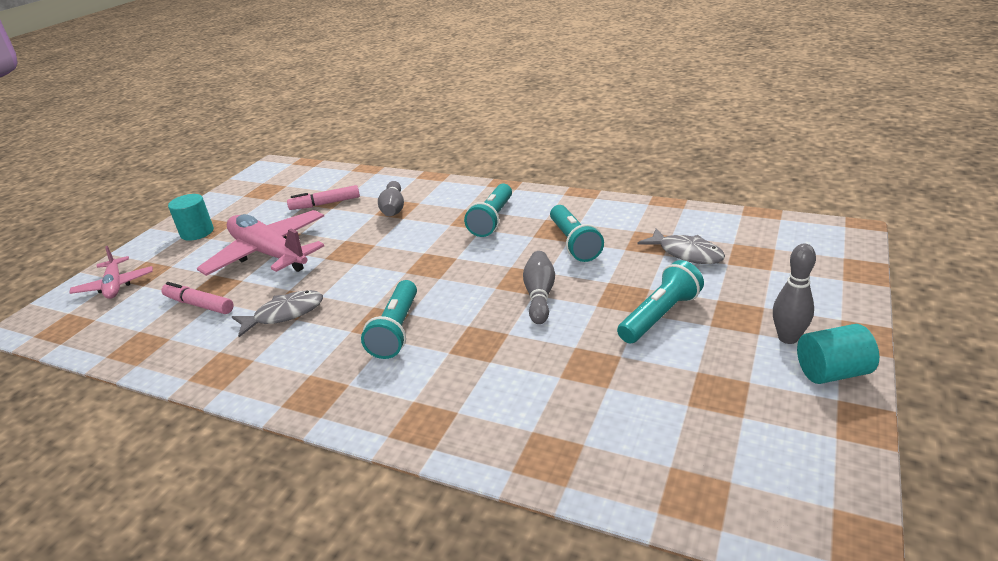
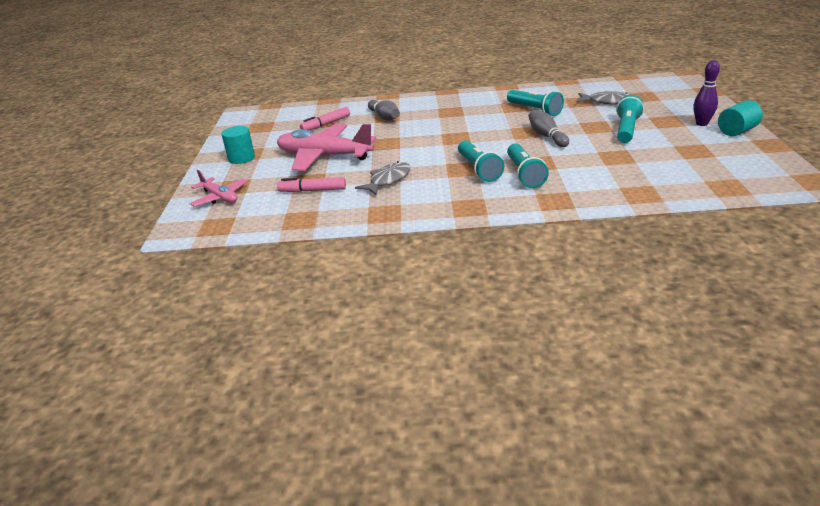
camera: 25 degrees left, 0 degrees up
(492, 220) = (465, 110): turquoise flashlight -> turquoise flashlight (524, 174)
(788, 338) = (701, 124): grey bowling pin -> purple bowling pin

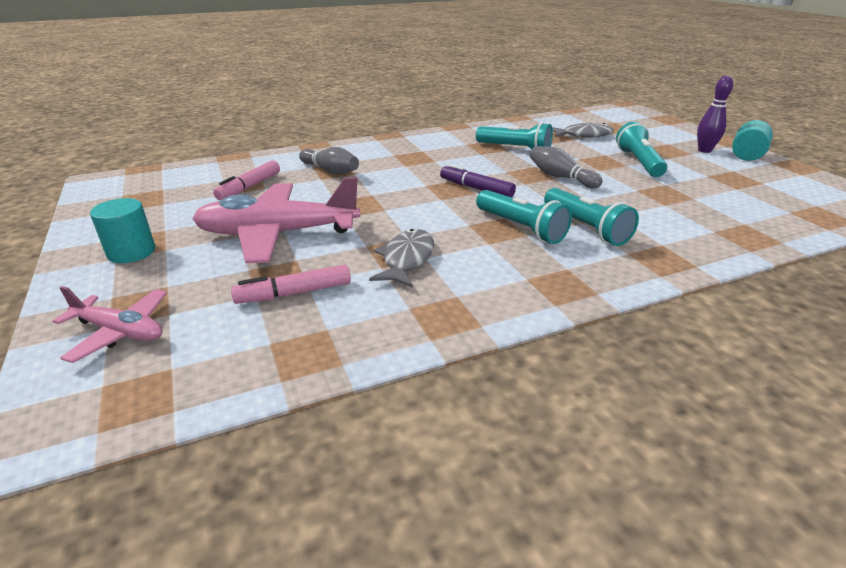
camera: 25 degrees left, 0 degrees up
(474, 139) = (476, 188): none -> purple marker

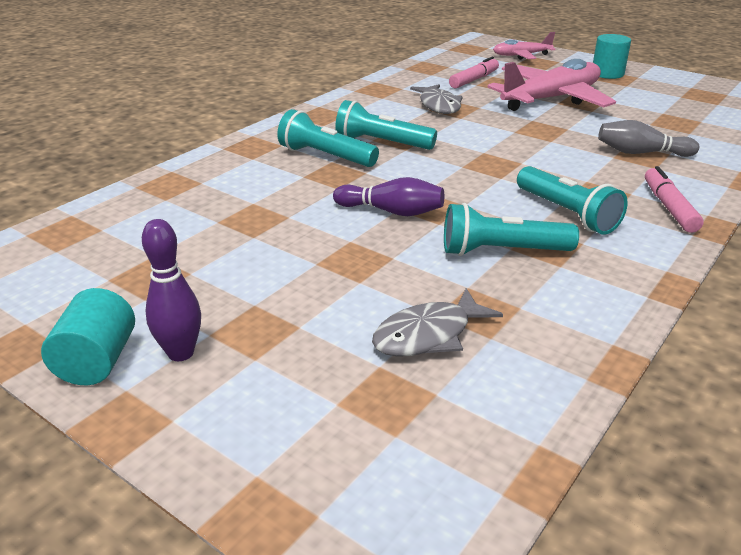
camera: 150 degrees right, 0 degrees up
(249, 187) = (662, 121): pink marker -> pink marker (669, 207)
(476, 188) = (467, 171): purple marker -> none
(560, 177) = (392, 211): grey bowling pin -> purple bowling pin
(639, 162) = (299, 275): turquoise flashlight -> turquoise flashlight (567, 213)

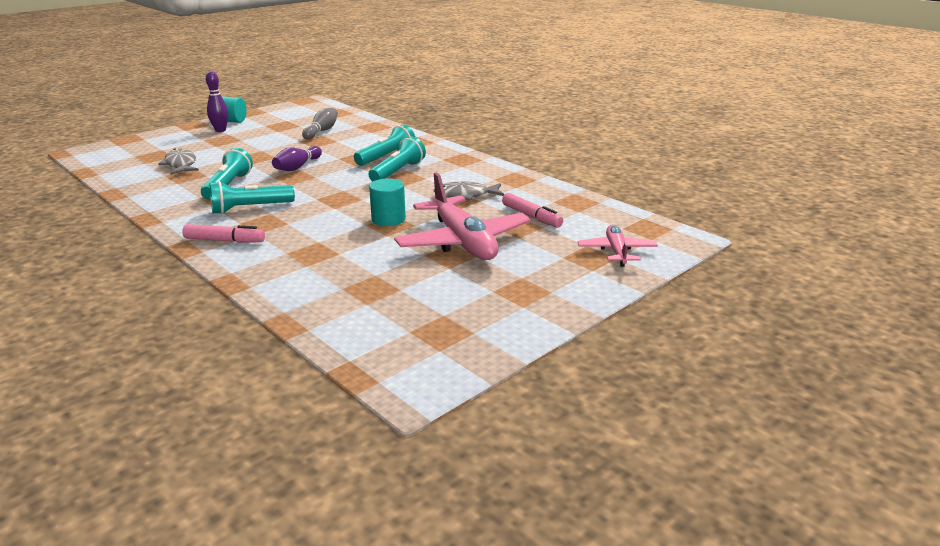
camera: 100 degrees right, 5 degrees down
(607, 74) = (538, 289): turquoise cylinder -> turquoise cylinder (388, 219)
(641, 153) = (316, 253): grey bowling pin -> grey bowling pin (322, 131)

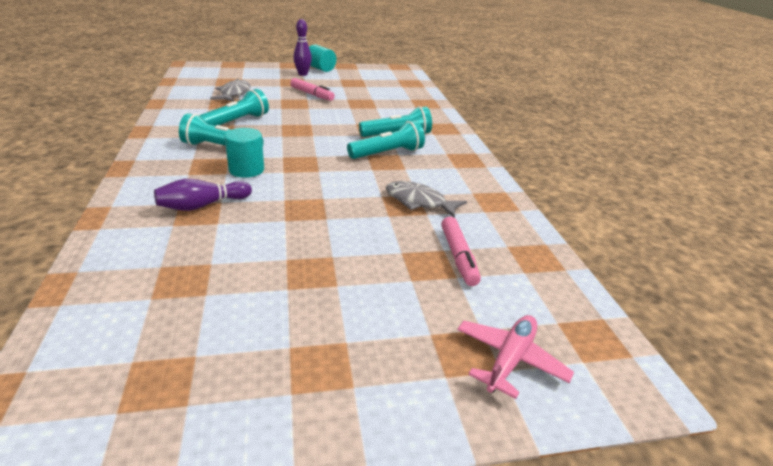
camera: 30 degrees right, 5 degrees up
(225, 240) = (156, 171): pink marker -> pink marker (312, 94)
(297, 167) = (311, 122): purple bowling pin -> purple bowling pin (202, 205)
(322, 131) = (376, 95): grey bowling pin -> none
(388, 219) = (311, 201): turquoise cylinder -> turquoise cylinder (246, 170)
(463, 241) = (345, 259): pink plane -> none

